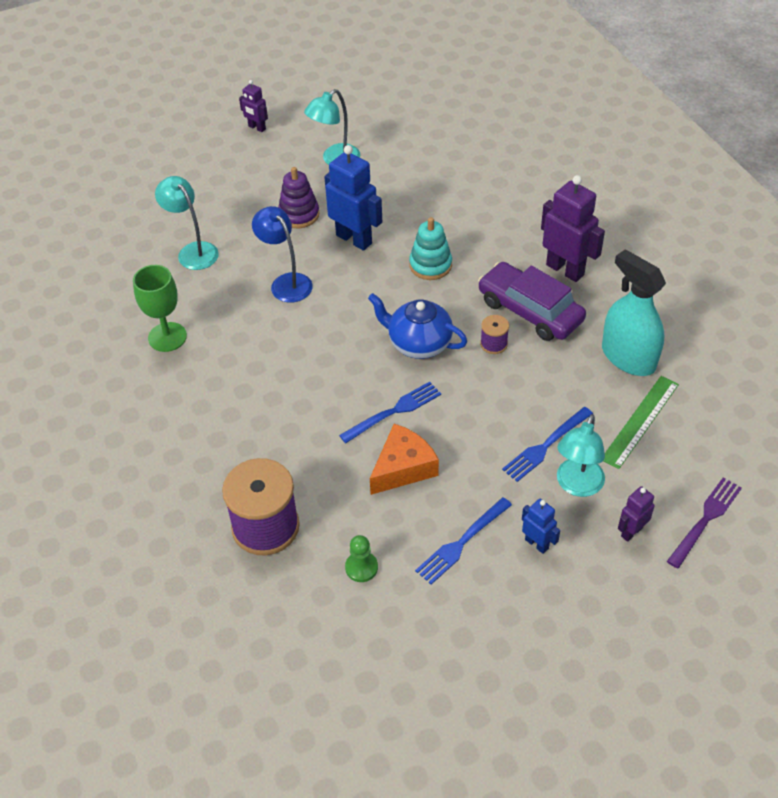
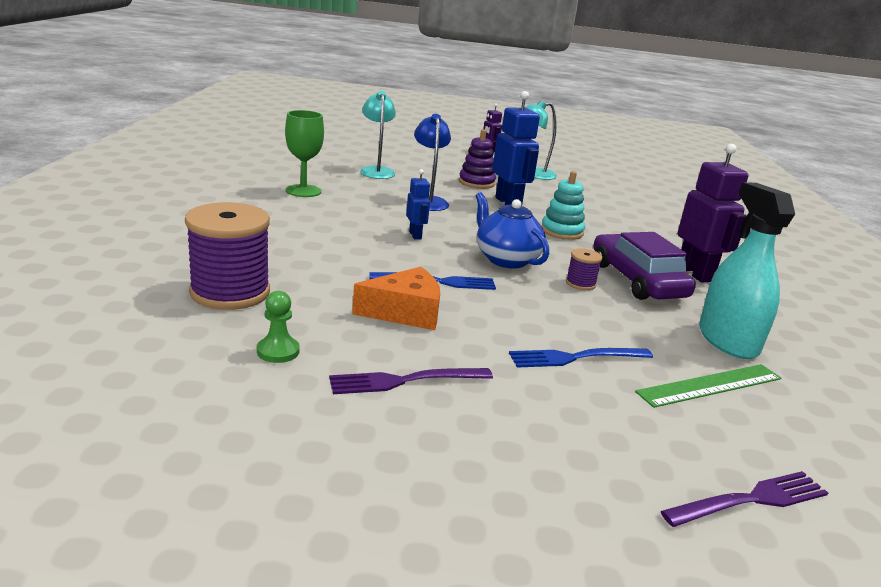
camera: 25 degrees right, 25 degrees down
(461, 543) = (404, 381): blue fork -> purple fork
(537, 544) = (492, 419): blue robot -> blue robot (415, 235)
(577, 486) = (587, 398): turquoise lamp -> none
(631, 532) = (629, 463): purple robot -> none

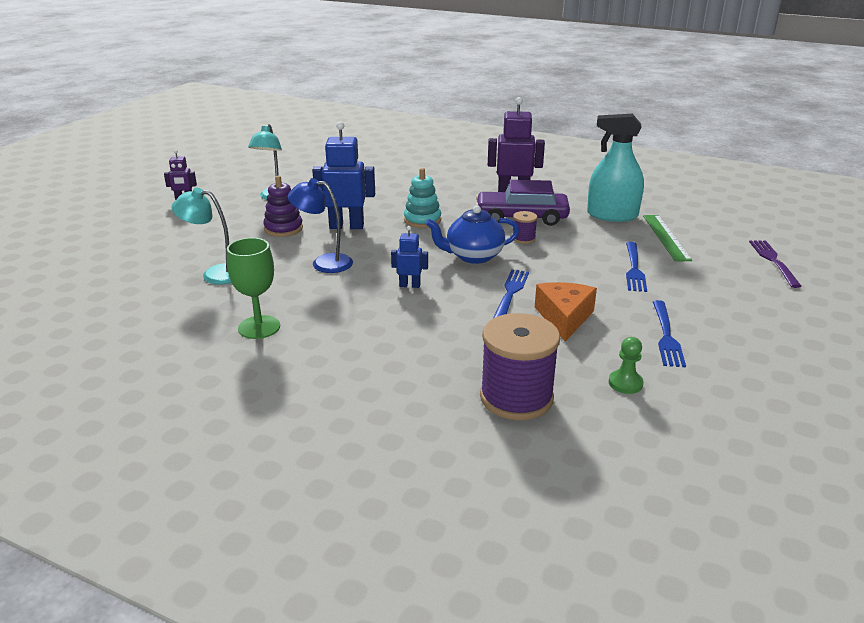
camera: 65 degrees left, 5 degrees up
(404, 381) = (666, 336): purple fork -> blue fork

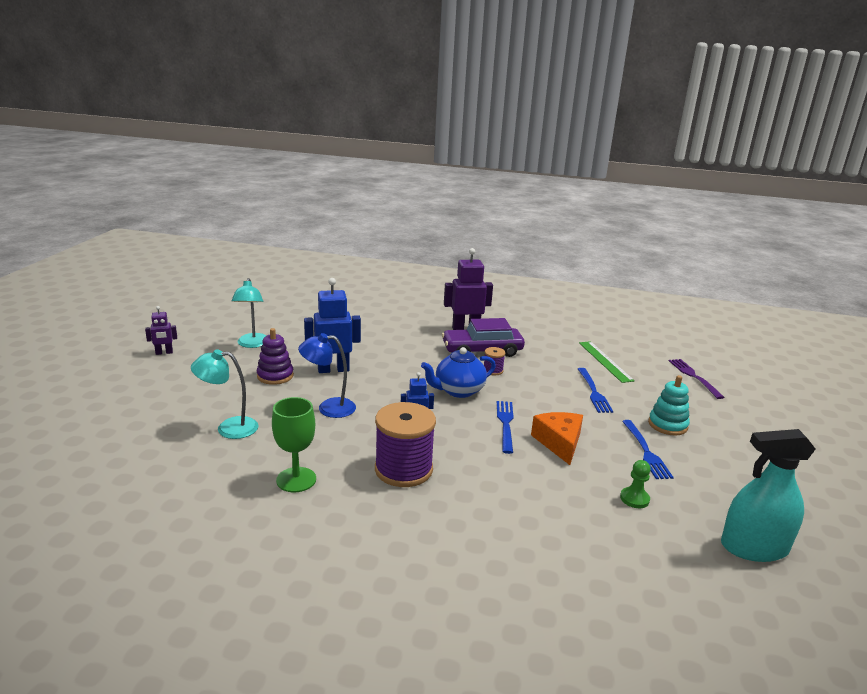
camera: 15 degrees left, 5 degrees down
(422, 220) = (399, 359): turquoise stacking toy -> turquoise stacking toy (667, 425)
(516, 397) = (554, 523): purple spool -> purple spool (403, 469)
(612, 215) = (554, 344): turquoise spray bottle -> turquoise spray bottle (754, 547)

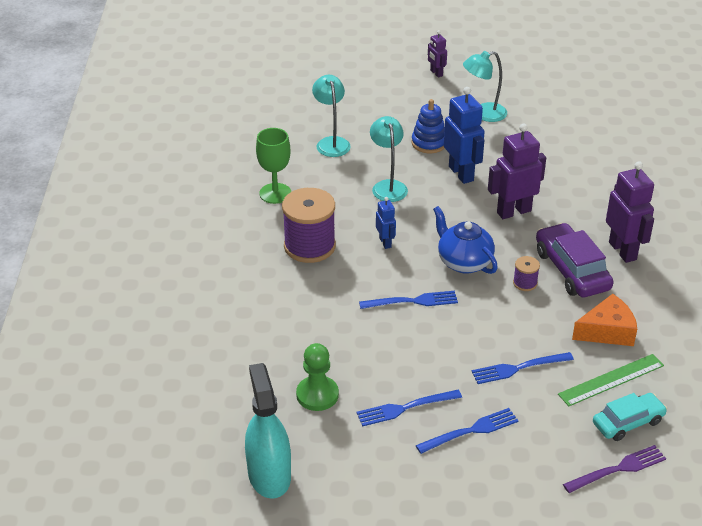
camera: 80 degrees right, 15 degrees up
(275, 376) = (429, 143): purple stacking toy -> blue stacking toy
(328, 408) = (388, 186): blue lamp -> turquoise lamp
(400, 358) = (513, 211): none -> purple robot
(559, 443) = (394, 341): orange cheese -> orange cheese (607, 331)
(634, 499) = (317, 395): green pawn -> green pawn, size x1.52
(647, 364) = (628, 422): none -> turquoise car
(667, 425) = (471, 431): turquoise stacking toy -> blue fork

